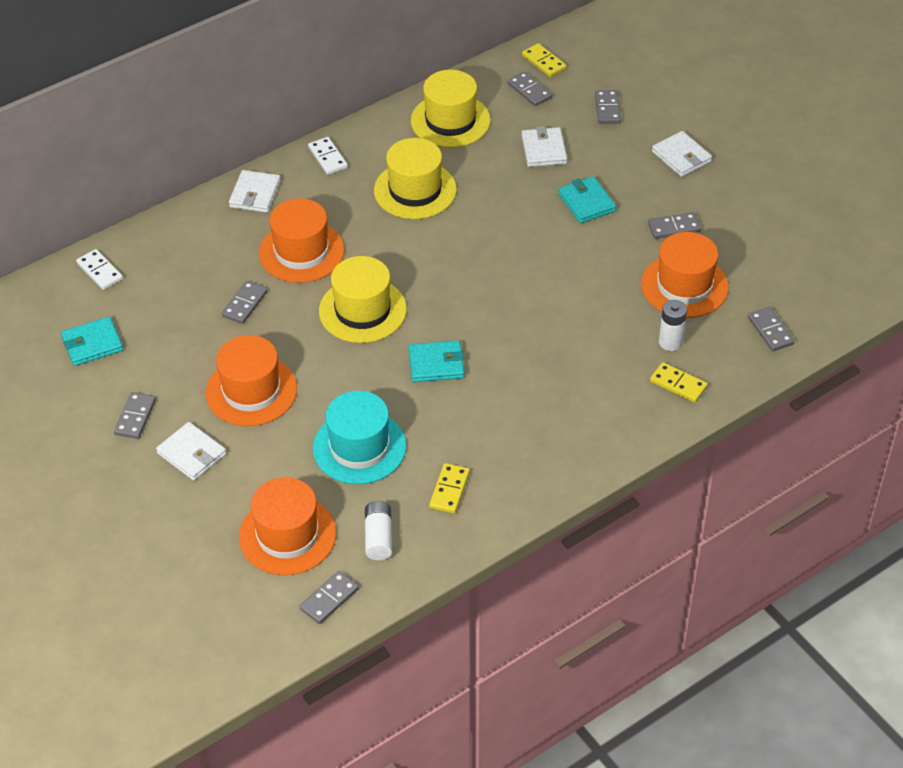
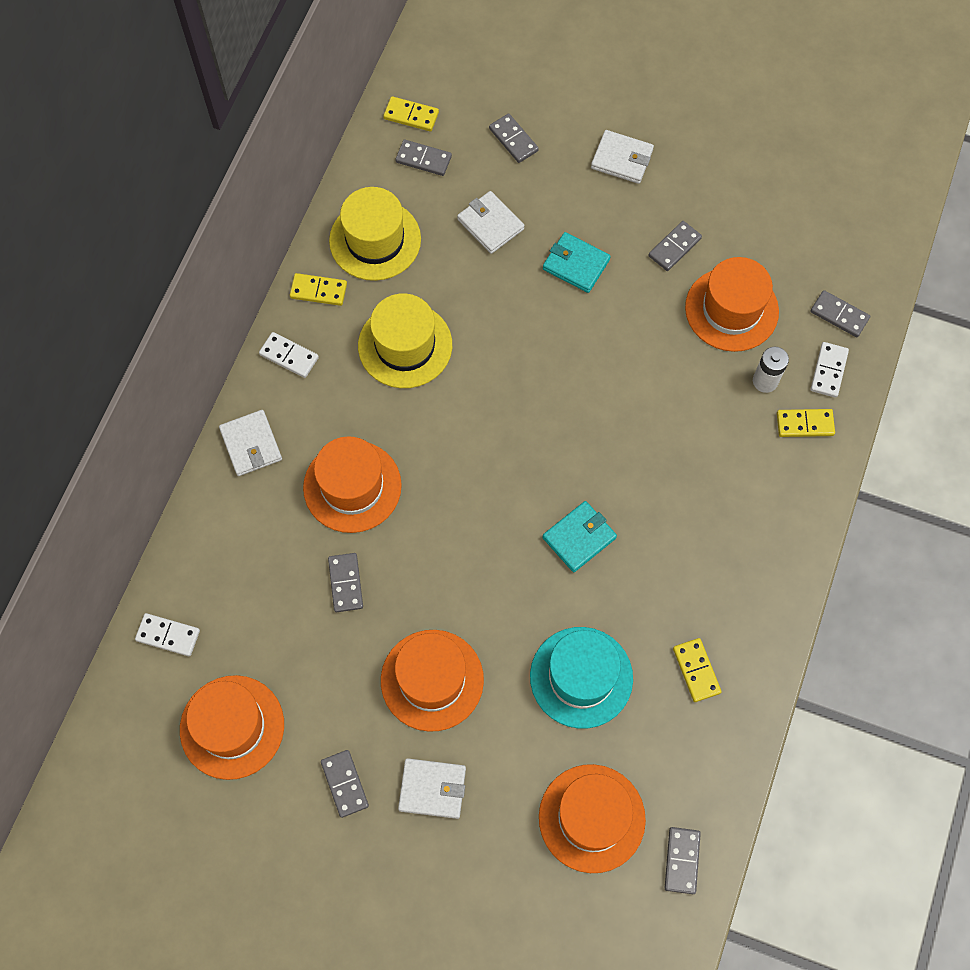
camera: 35 degrees left, 20 degrees up
(92, 344) = (232, 727): turquoise wallet -> orange hat
(362, 310) = (464, 519): yellow hat -> none
(378, 537) = (674, 764): white battery -> none
(383, 131) = (318, 291): none -> yellow domino
(729, 361) = (828, 371): none -> white domino

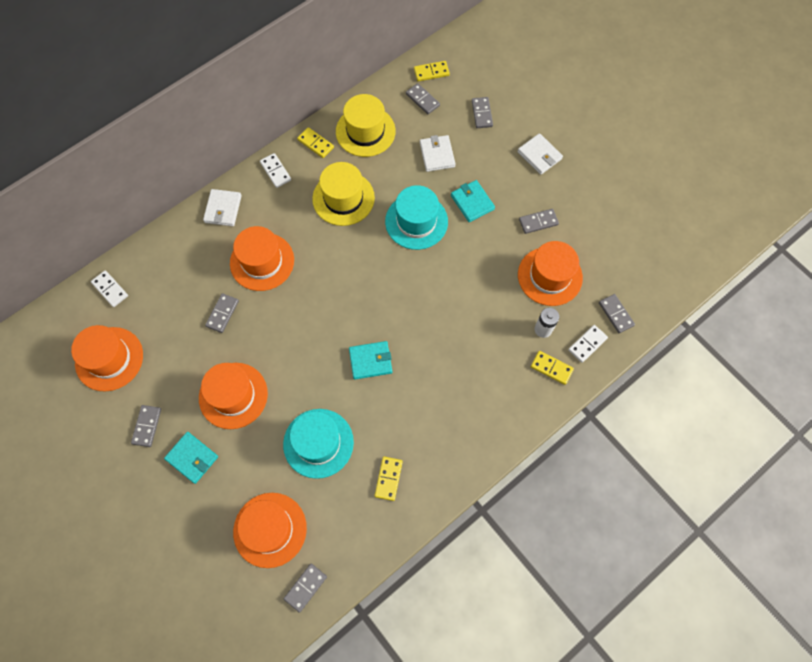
camera: 30 degrees right, 0 degrees up
(411, 116) = (431, 72): yellow domino -> yellow domino turned 60 degrees counterclockwise
(432, 789) = (192, 458): white wallet -> turquoise wallet
(520, 326) = (416, 221): none -> turquoise hat

